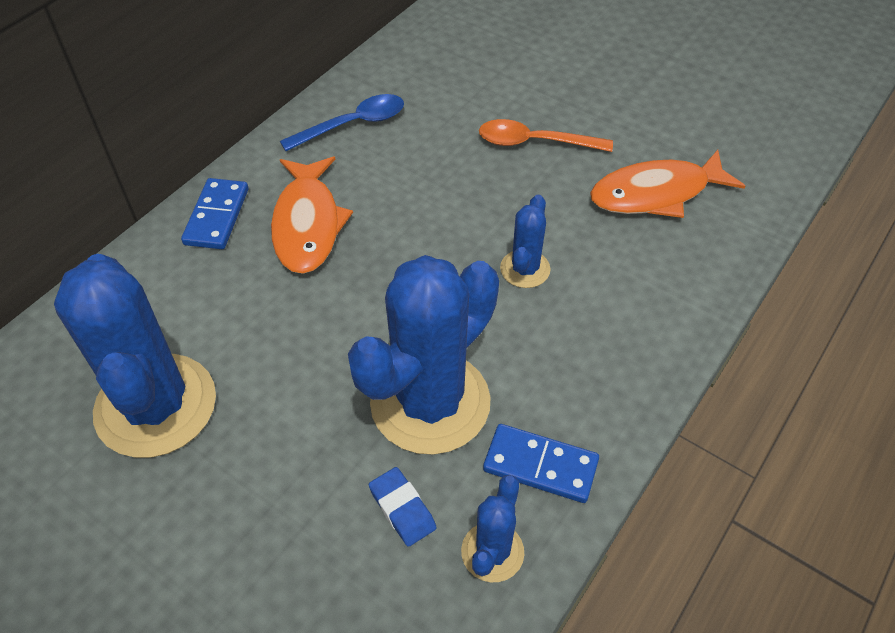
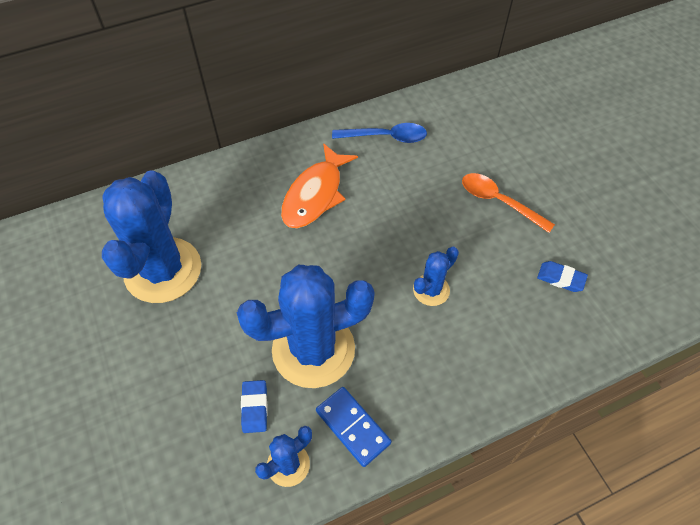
camera: 30 degrees right, 5 degrees up
(217, 216) = (266, 165): blue domino -> none
(656, 193) = (560, 278): orange fish -> blue eraser

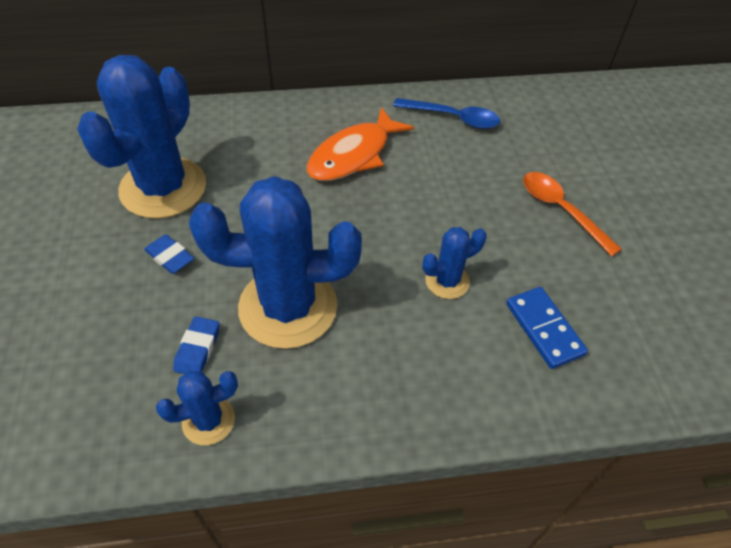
camera: 15 degrees right, 5 degrees down
(352, 427) = (298, 402): blue domino -> blue domino (544, 329)
(560, 278) = (610, 309): blue eraser -> blue eraser (170, 257)

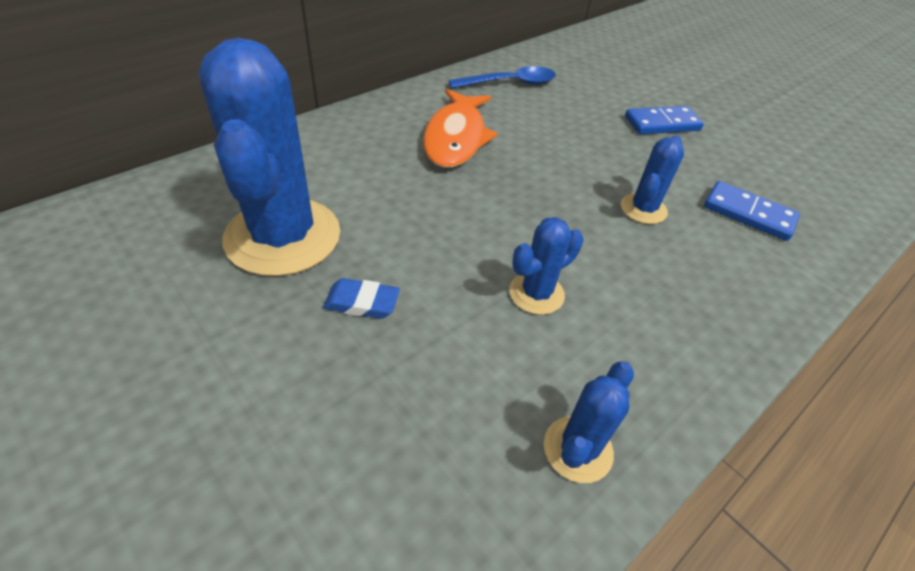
camera: 35 degrees left, 5 degrees down
(198, 349) = (489, 381): blue eraser -> none
(288, 307) = (536, 293): blue cactus -> blue cactus, size x0.47
(561, 210) = (662, 124): orange spoon -> blue domino

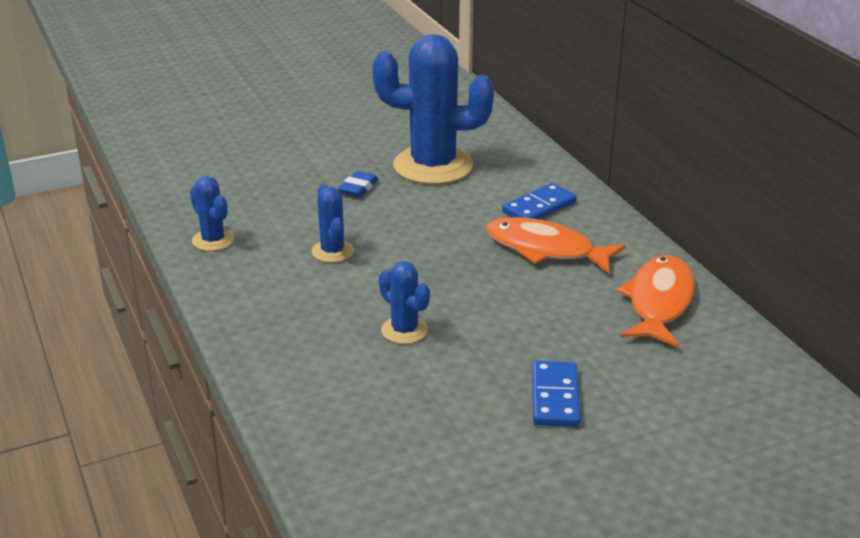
camera: 110 degrees right, 15 degrees down
(510, 83) = (659, 302): blue spoon -> orange fish
(748, 214) = (372, 398): blue domino -> blue domino (539, 207)

